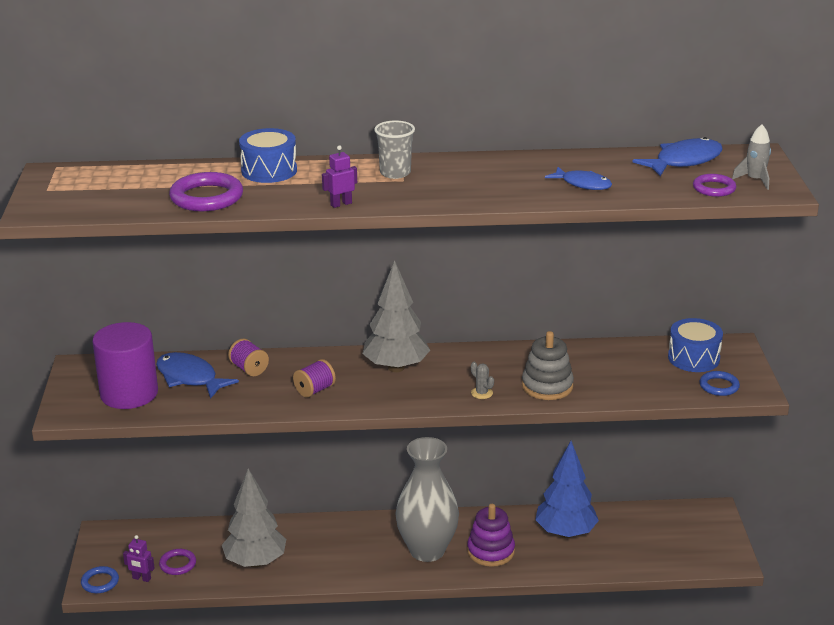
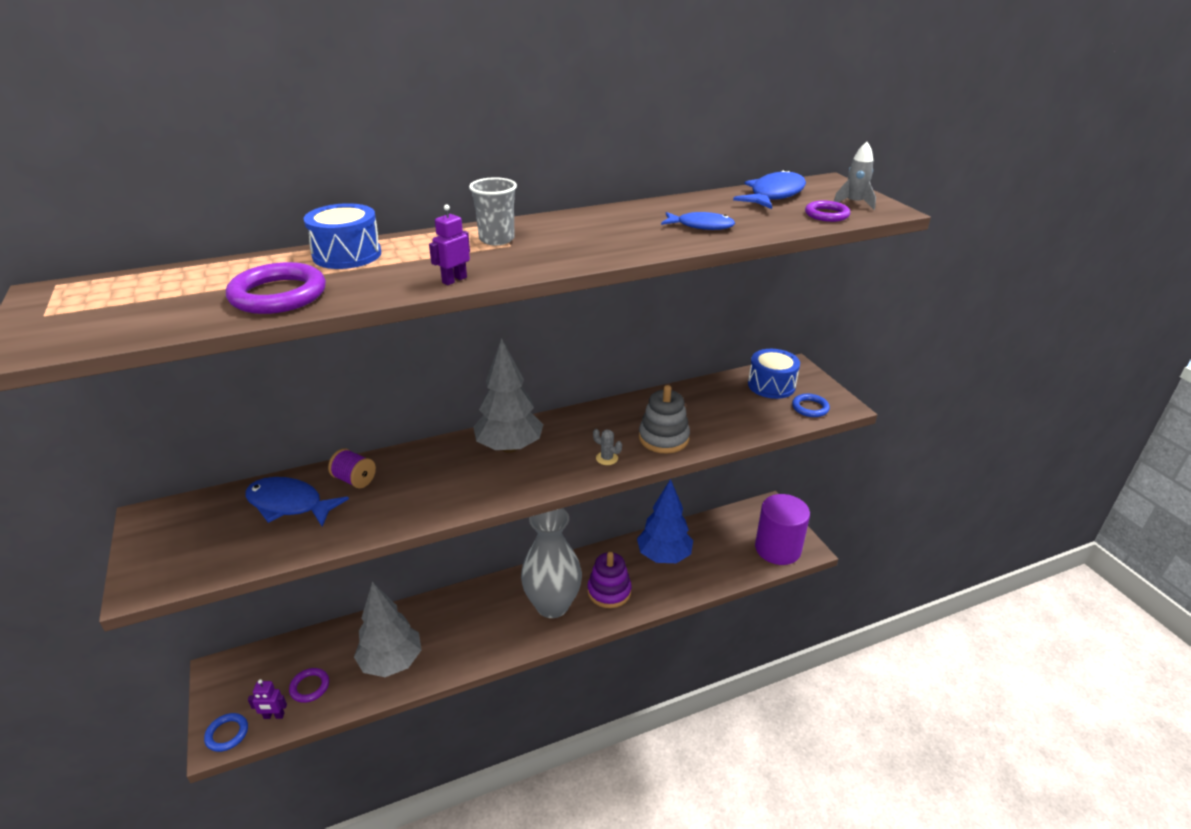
camera: 20 degrees left, 5 degrees up
(129, 394) = (220, 540): purple cylinder -> purple cylinder (777, 549)
(315, 390) = (435, 490): purple spool -> none

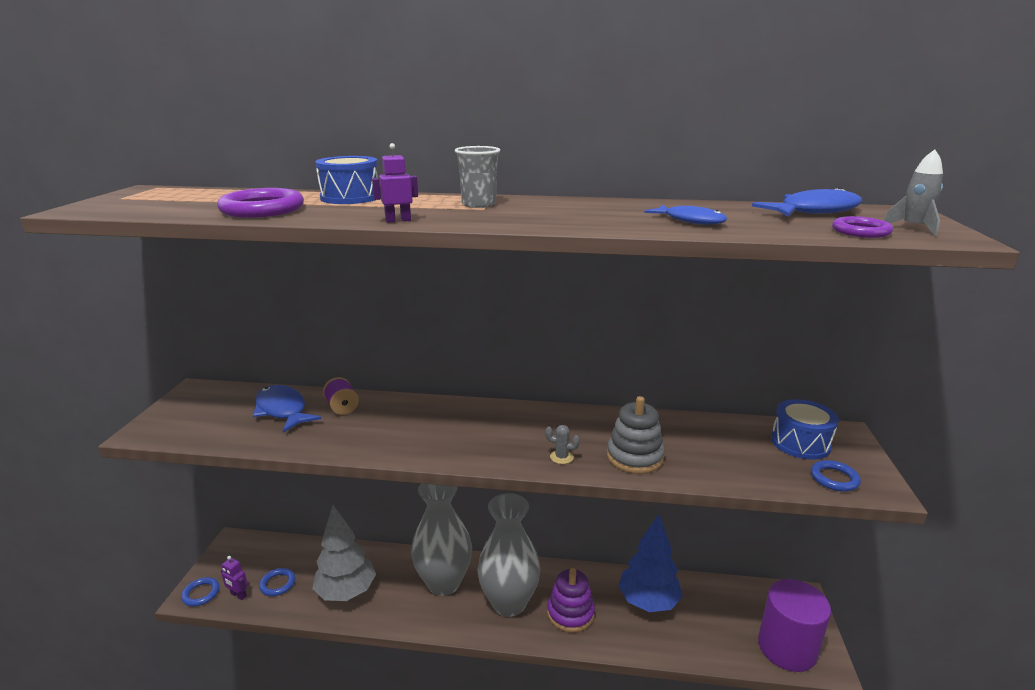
camera: 30 degrees right, 10 degrees down
(310, 687) = (277, 584): purple ring -> blue ring
(481, 613) = (444, 582): none -> grey vase
(509, 447) = (482, 421): grey tree -> none
(607, 458) = (561, 457): grey cactus -> grey cactus turned 45 degrees counterclockwise

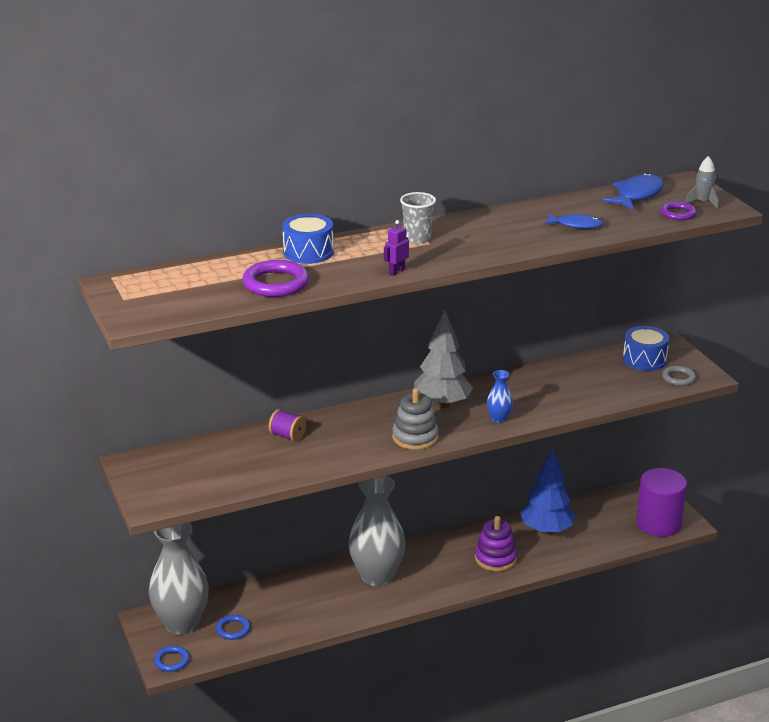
camera: 30 degrees left, 5 degrees up
(238, 595) = (208, 649): purple robot -> none
(282, 410) = (240, 453): blue fish -> none
(346, 592) = (301, 612): grey tree -> grey tree (442, 404)
(509, 602) = (442, 569): grey vase -> grey vase (181, 624)
(561, 457) = (499, 419): grey cactus -> blue vase
(634, 457) = (547, 403): grey stacking toy -> grey stacking toy (415, 437)
(834, 479) = (678, 378): blue ring -> grey ring

